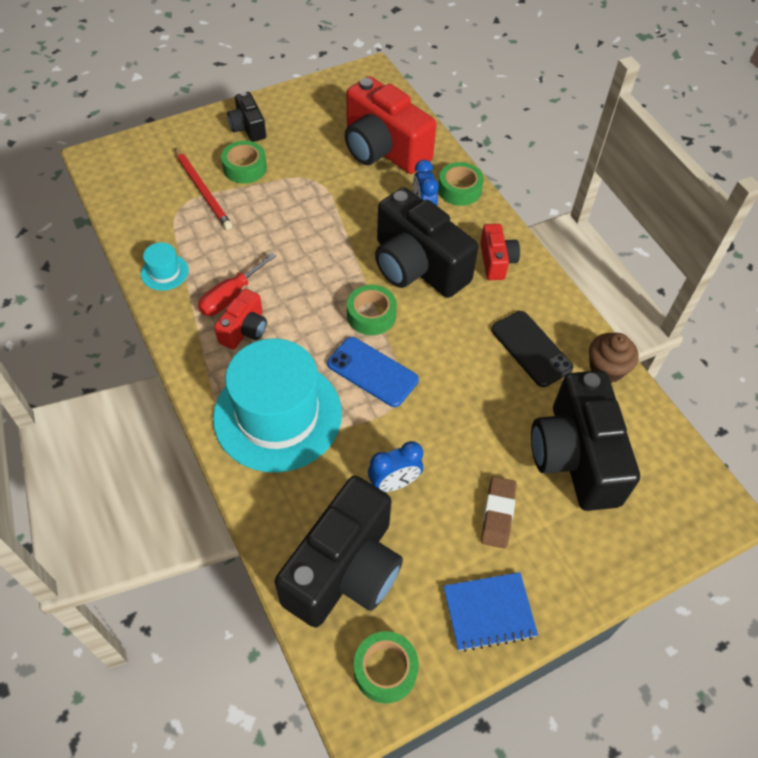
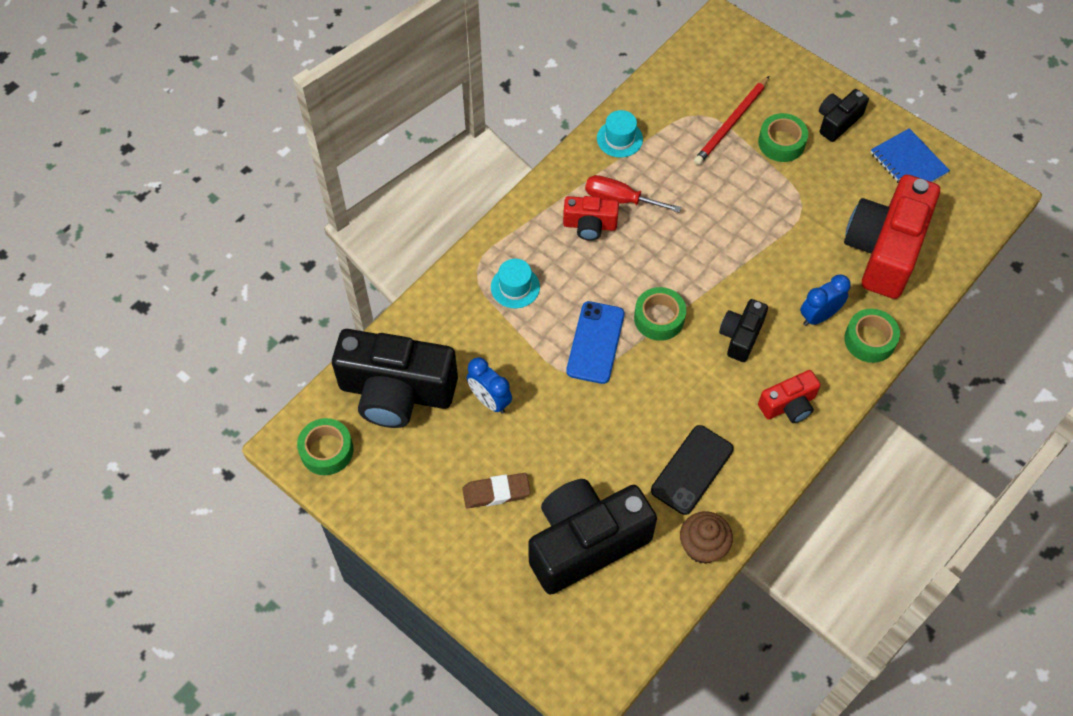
camera: 70 degrees right, 5 degrees up
(277, 415) = (515, 287): turquoise hat -> turquoise hat, size x0.41
(417, 266) = (741, 336): black camera -> black camera, size x0.50
(489, 612) = (403, 512): blue notebook -> blue notebook (908, 163)

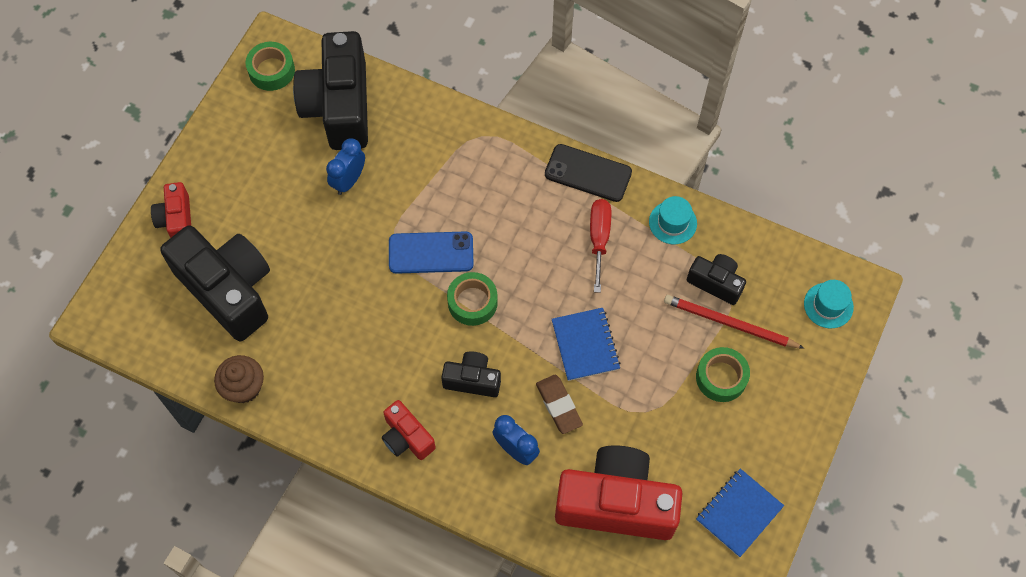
camera: 75 degrees right, 5 degrees up
(496, 492) = (260, 208): brown eraser -> brown eraser (558, 405)
(515, 287) = (472, 172): turquoise hat -> turquoise hat (828, 305)
(590, 225) = (560, 219): red camera -> red camera (176, 219)
(692, 470) = (318, 363): black phone -> black phone (588, 173)
(726, 236) = (585, 345): none -> blue notebook
(837, 121) = (769, 430): black camera -> black camera (716, 282)
(869, 340) = (501, 503): green tape -> none

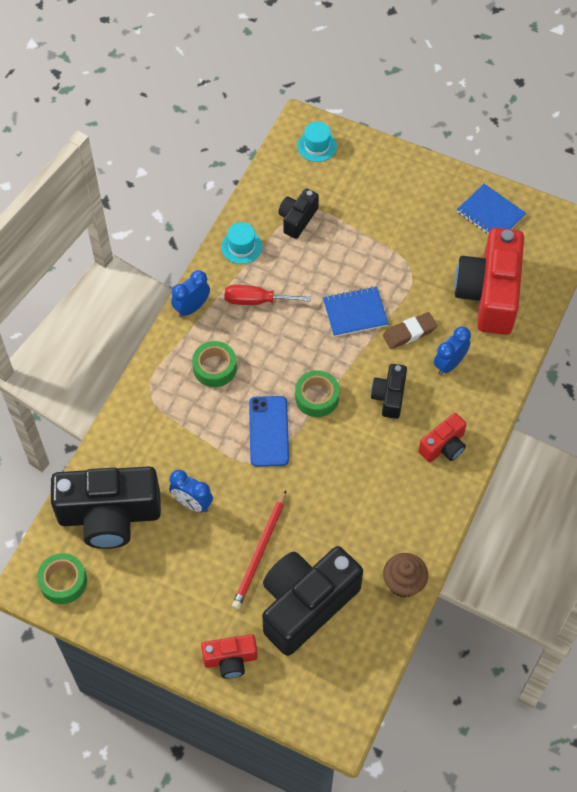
camera: 90 degrees left, 5 degrees down
(588, 173) = (191, 308): black phone -> blue clock
(721, 377) = (380, 219): green tape -> green tape (215, 368)
(729, 323) = (333, 211): red pencil -> red pencil (260, 552)

